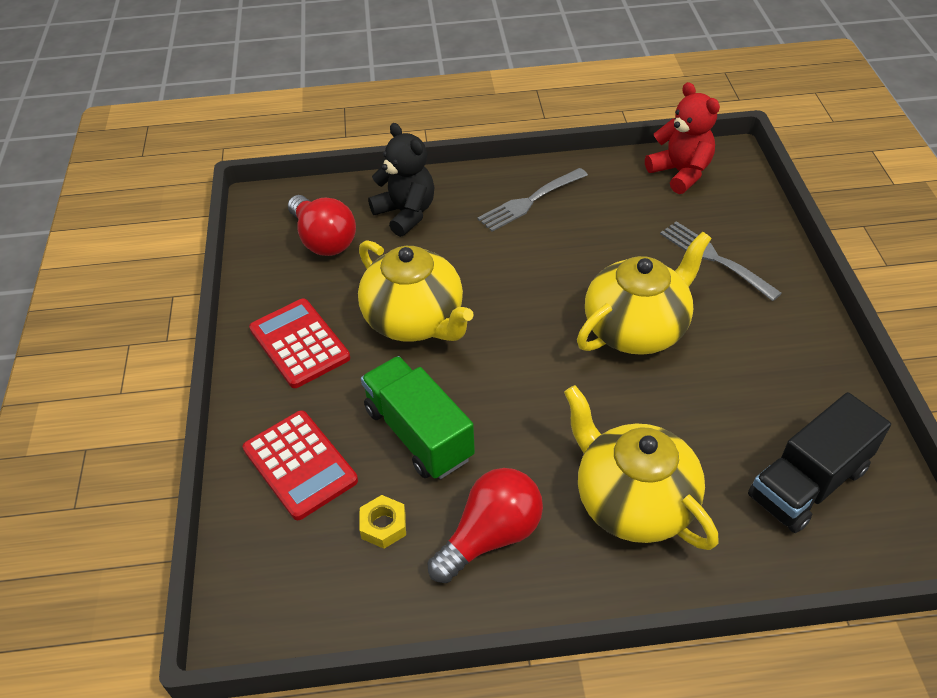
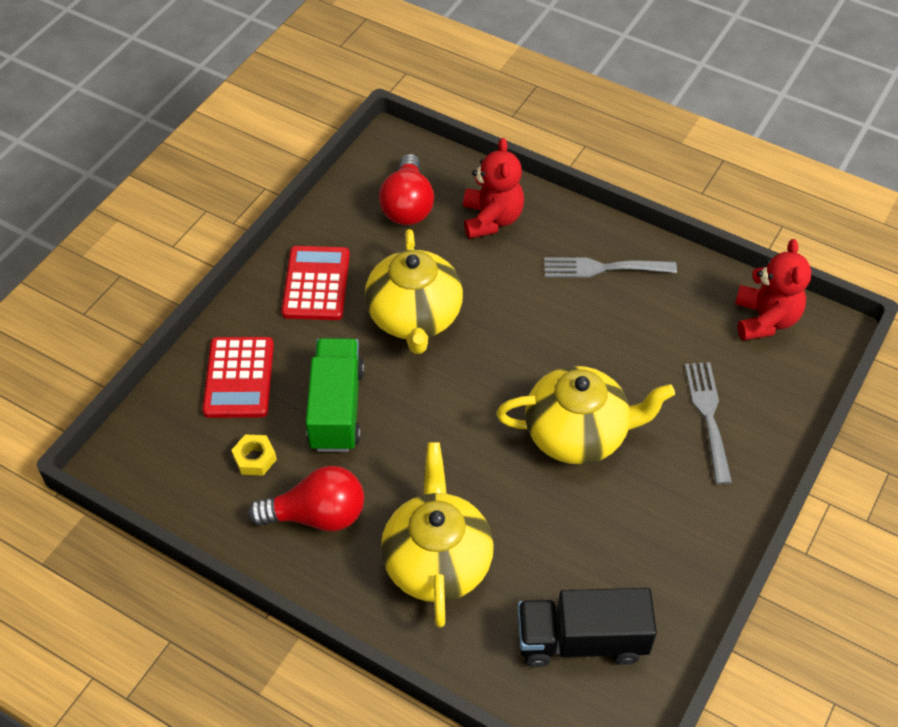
camera: 35 degrees right, 5 degrees up
(406, 213) = (491, 219): black teddy bear -> red teddy bear

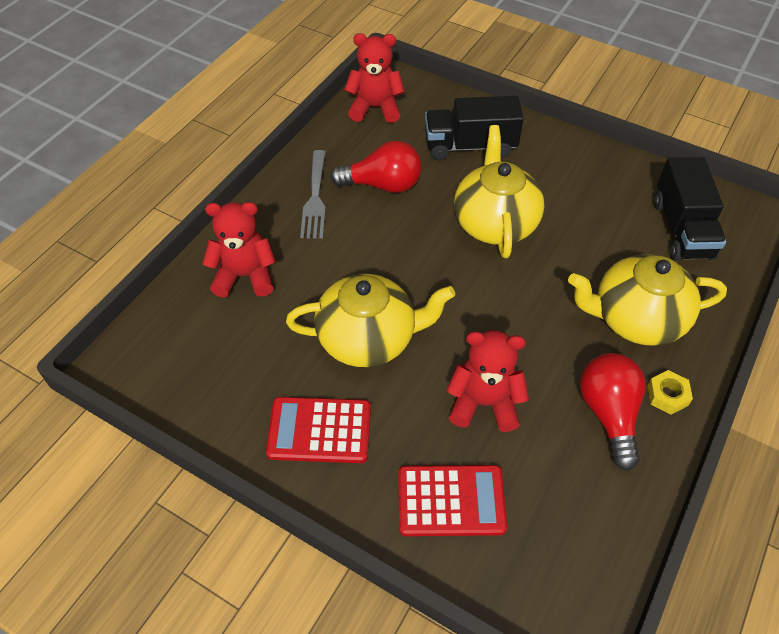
camera: 90 degrees left, 0 degrees up
(255, 458) = (553, 475): yellow nut -> yellow nut (667, 395)
(336, 408) = (484, 403): green truck -> red teddy bear
(407, 206) = (215, 347): red light bulb -> red light bulb (383, 185)
(708, 416) = (470, 146): grey fork -> black truck

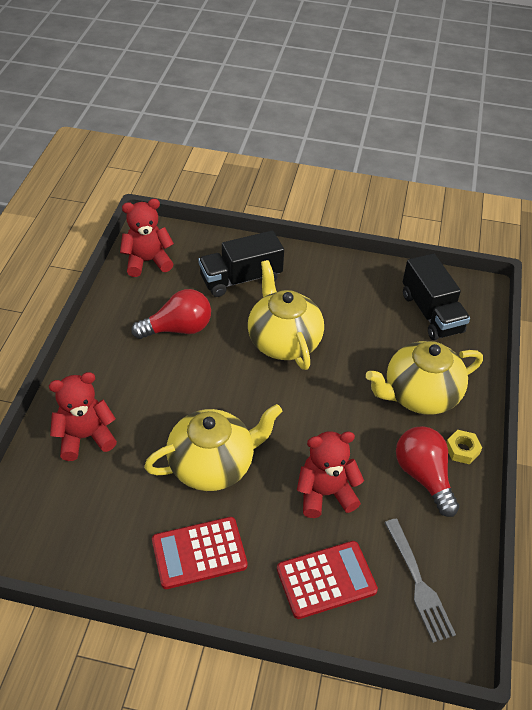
camera: 20 degrees left, 5 degrees down
(315, 198) = (123, 353): grey fork -> grey fork (418, 583)

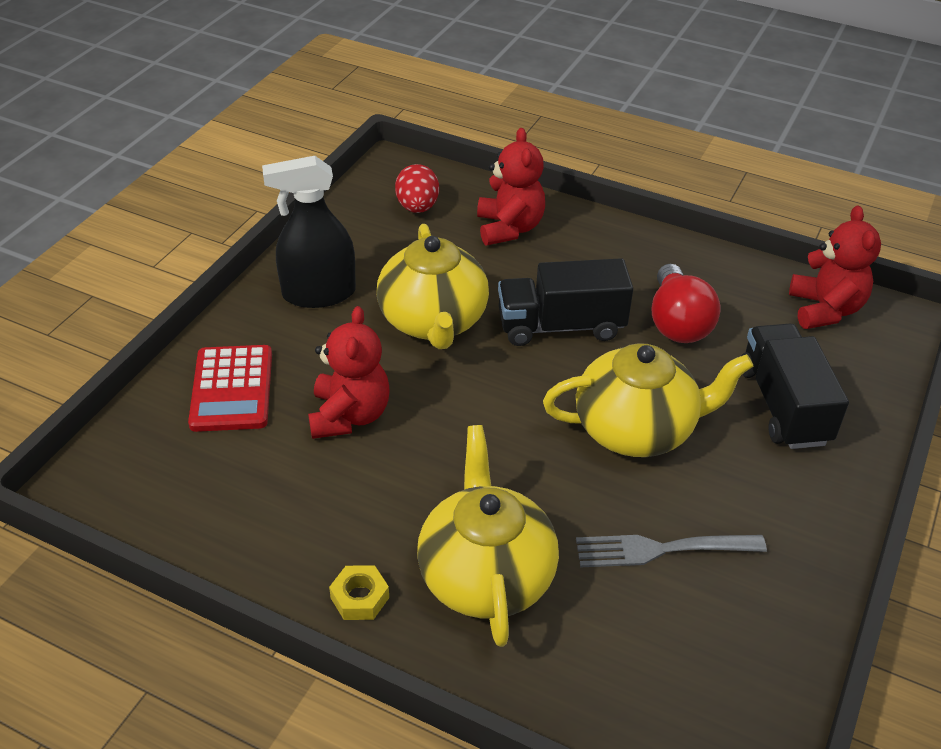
camera: 105 degrees right, 5 degrees down
(64, 509) = (417, 207): none -> red egg
(199, 553) = (318, 294): red calculator -> black spray bottle
(418, 583) = (179, 474): grey fork -> grey fork (661, 549)
(423, 476) = (332, 531): red light bulb -> none
(431, 313) = (679, 659): black truck -> black truck (561, 326)

